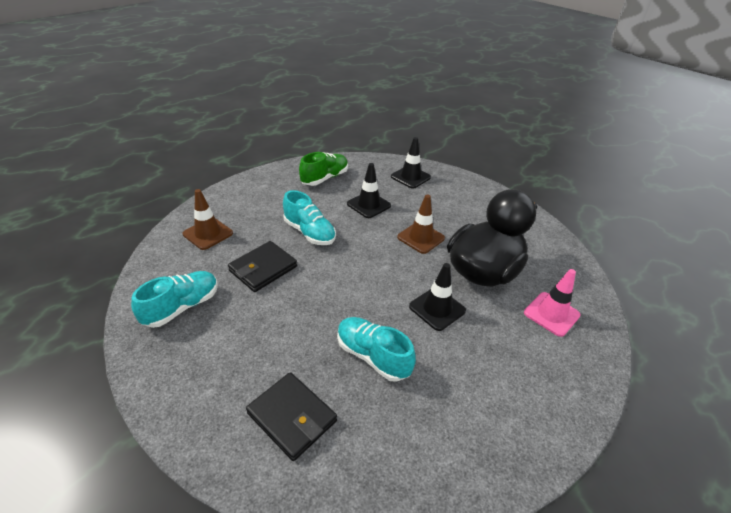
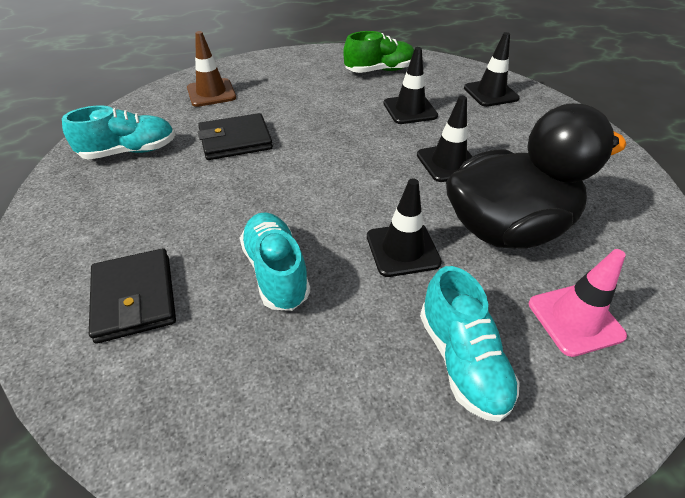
camera: 30 degrees right, 5 degrees up
(309, 232) = (315, 120): turquoise shoe -> turquoise shoe (461, 360)
(420, 238) = (448, 163): brown traffic cone -> black traffic cone

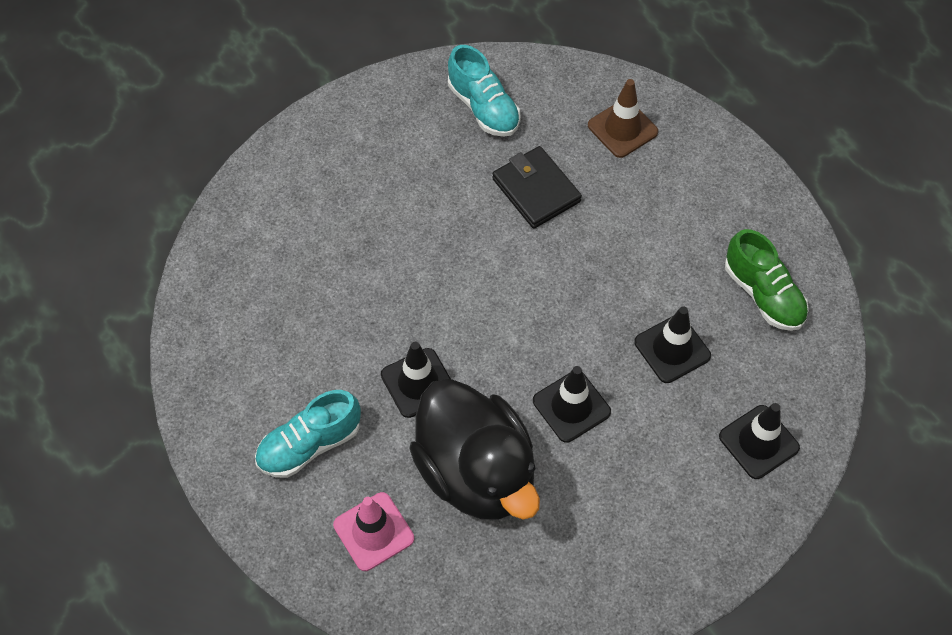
camera: 75 degrees right, 15 degrees up
(135, 298) = (308, 204): black wallet -> none
(276, 272) = (362, 290): turquoise shoe -> none

